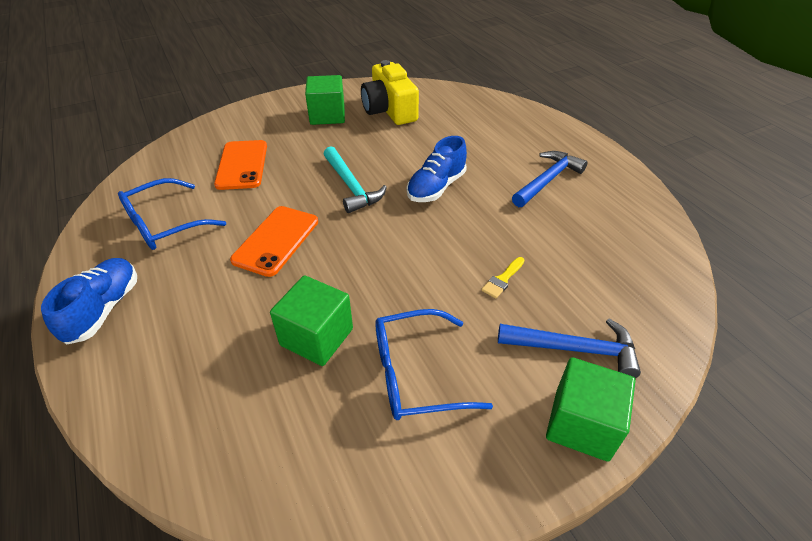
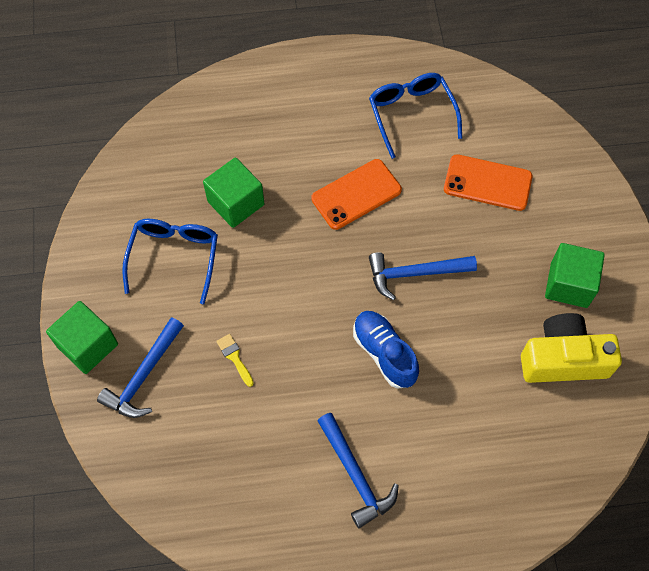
camera: 110 degrees right, 20 degrees up
(104, 309) = (322, 74): blue shoe -> none
(276, 240) = (356, 194): orange phone -> orange phone turned 75 degrees counterclockwise
(351, 186) = (415, 274): turquoise hammer -> blue hammer

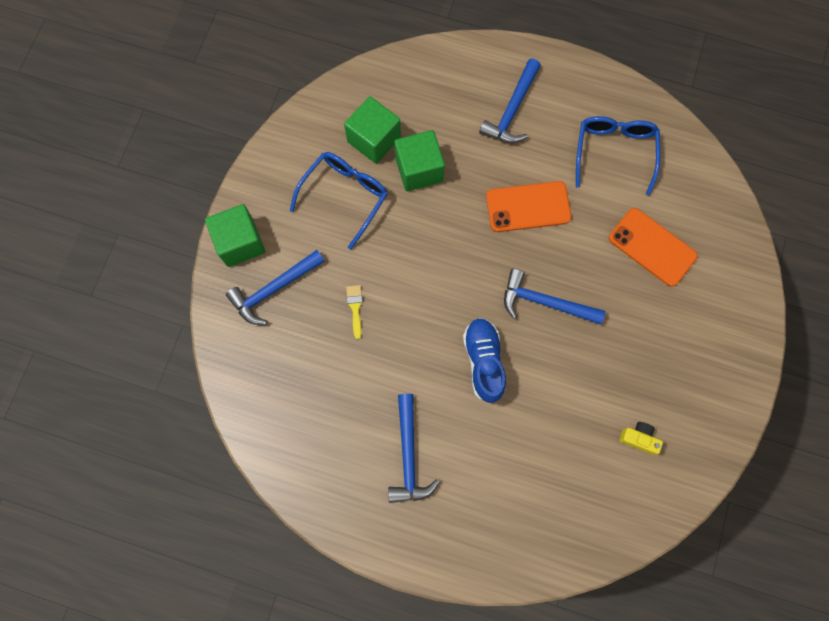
camera: 25 degrees right, 10 degrees up
(299, 114) = (512, 110): none -> blue hammer
(563, 359) = (639, 438): yellow camera -> yellow camera, size x0.44
(569, 284) = (679, 374): green cube -> green cube (374, 139)

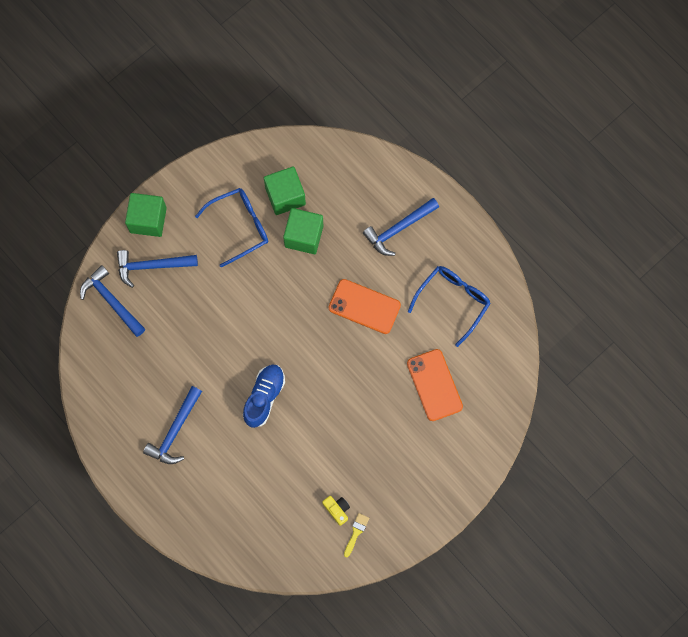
camera: 30 degrees right, 0 degrees up
(355, 308) = (199, 310): yellow brush -> yellow brush (356, 532)
(545, 302) = (332, 381): blue hammer -> blue hammer (111, 301)

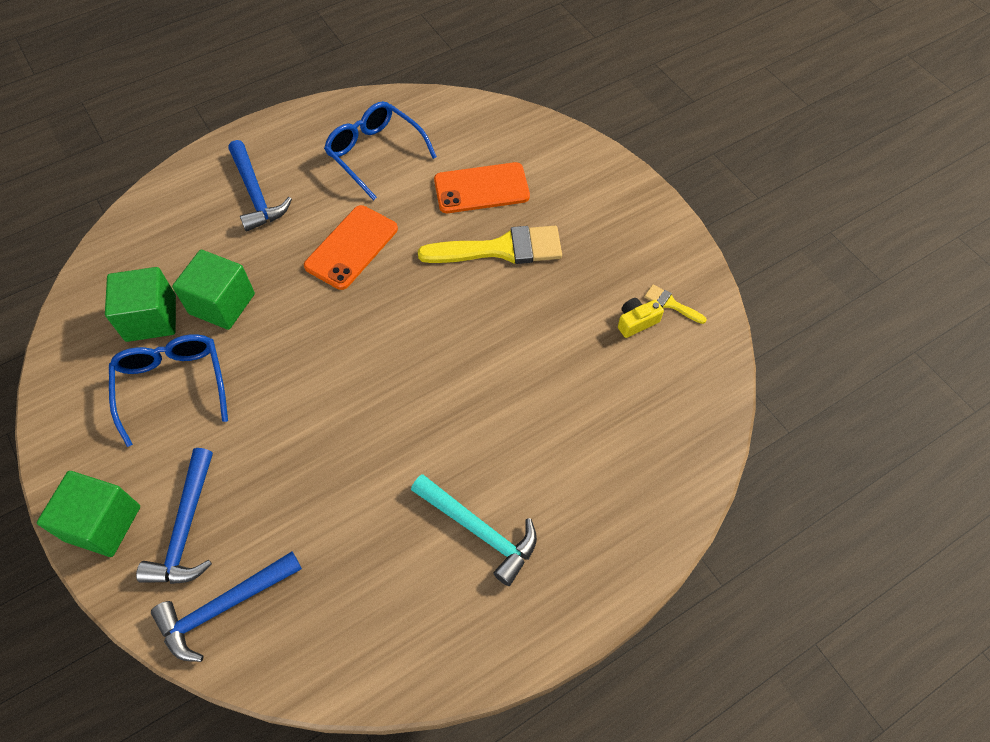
camera: 80 degrees left, 15 degrees down
(175, 431) = (479, 530): blue hammer -> turquoise hammer
(264, 397) = (452, 390): blue shoe -> none
(381, 408) = (500, 249): none -> yellow brush

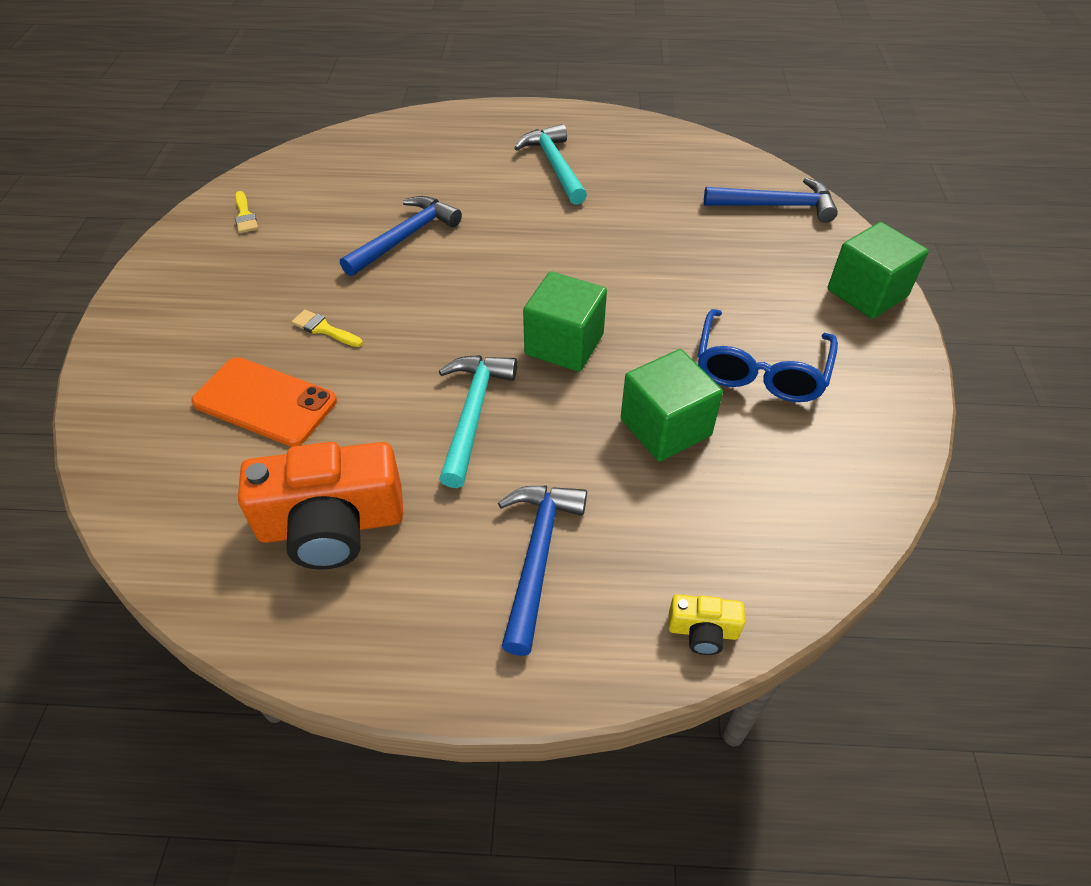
camera: 145 degrees left, 10 degrees down
(151, 318) = (760, 454): green cube -> green cube (564, 344)
(186, 528) = (789, 259): blue hammer -> blue hammer (405, 237)
(351, 247) = (472, 414): orange phone -> turquoise hammer
(375, 154) = (332, 525): blue glasses -> orange camera
(500, 249) = (324, 329): yellow brush -> yellow brush, size x0.44
(636, 322) = (289, 218): yellow camera -> yellow camera (703, 631)

